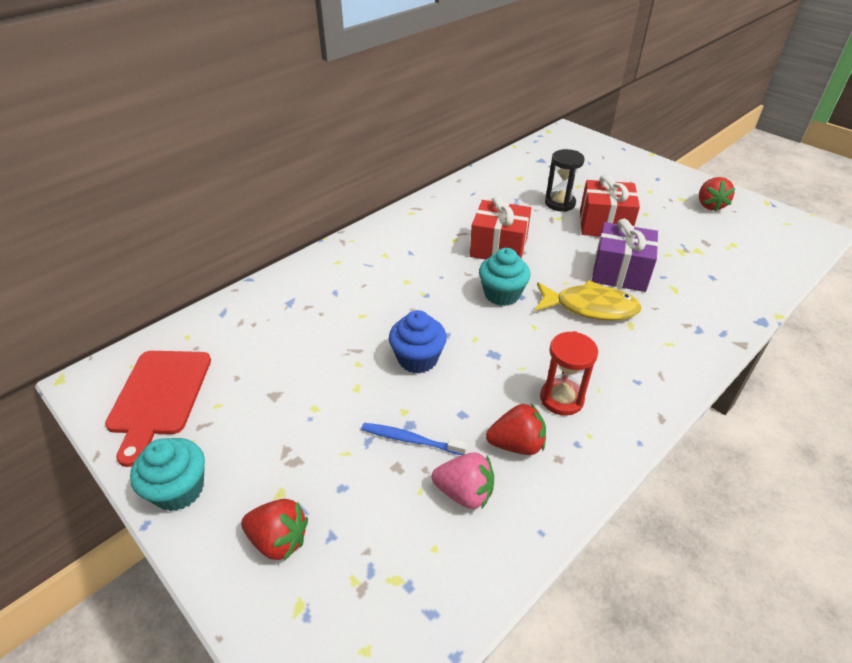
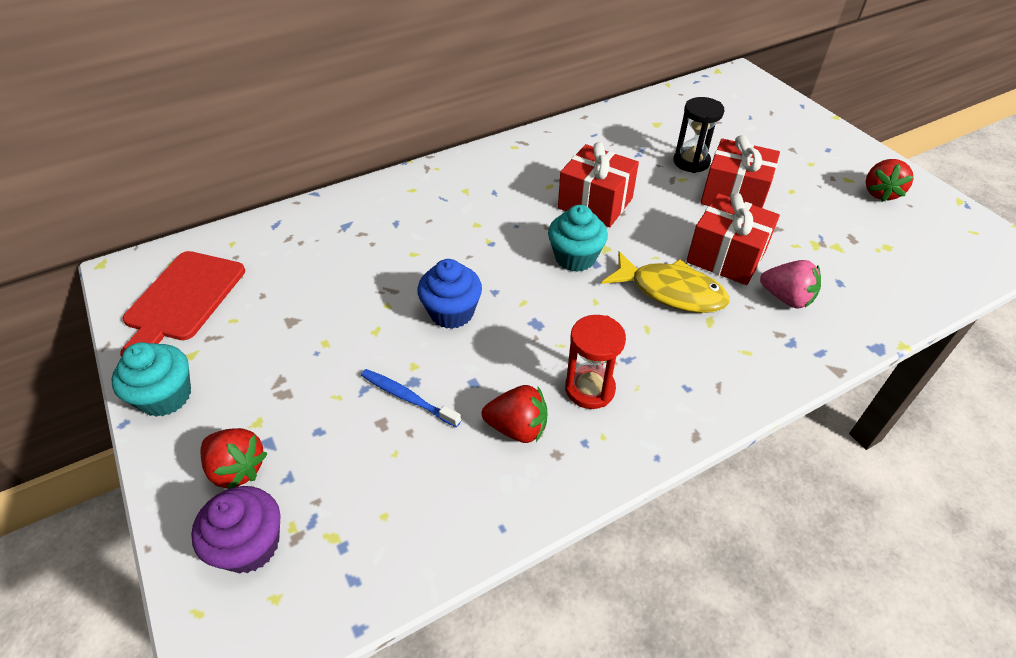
camera: 15 degrees right, 5 degrees up
(321, 608) = (250, 545): none -> purple cupcake
(464, 493) = (439, 466): pink strawberry -> pink strawberry (786, 298)
(620, 272) = (726, 257): purple gift -> red gift

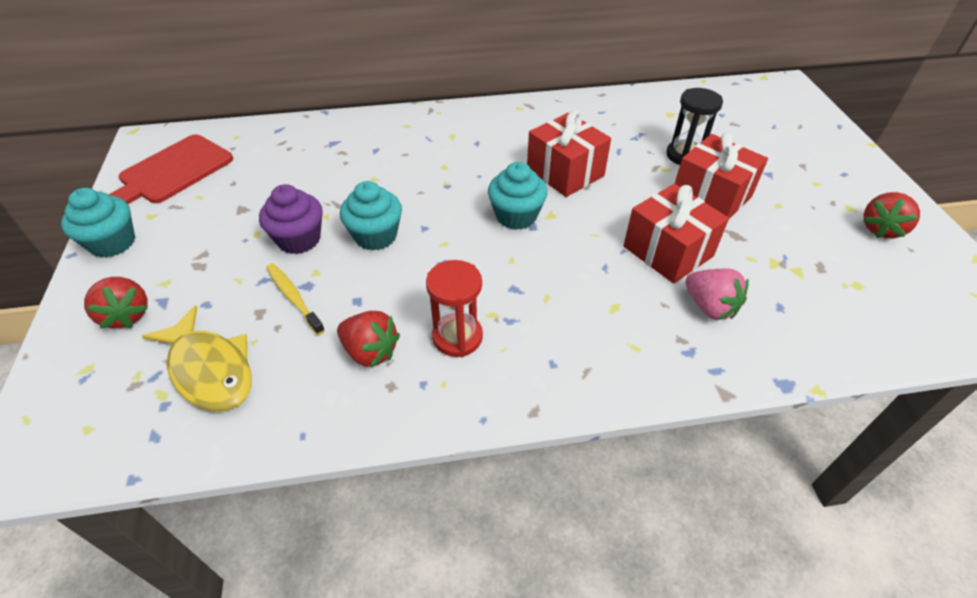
camera: 20 degrees right, 0 degrees up
(250, 545) = (96, 379): purple cupcake -> purple cupcake (299, 239)
(407, 397) = (293, 297): blue toothbrush -> yellow toothbrush
(452, 312) = (375, 236): blue cupcake -> turquoise cupcake
(671, 291) = (591, 270): yellow fish -> yellow fish (210, 370)

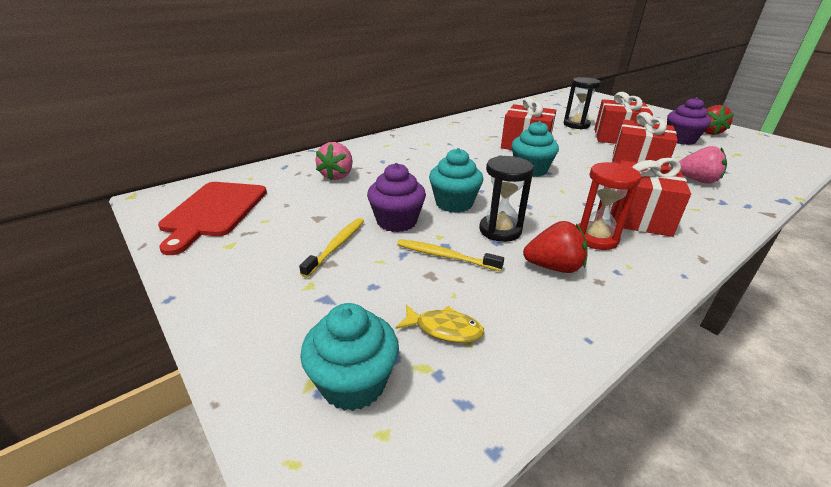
camera: 30 degrees left, 15 degrees down
(113, 243) = (211, 275): turquoise cupcake -> turquoise cupcake (353, 383)
(127, 315) = (301, 322): red strawberry -> none
(210, 370) = (444, 329): yellow fish -> yellow fish, size x0.54
(223, 249) = (336, 246): none -> yellow toothbrush
(310, 158) = (337, 176): none -> pink strawberry
(377, 288) = (500, 230): none -> black hourglass
(545, 329) = (638, 217): none -> red gift
(806, 230) = (680, 140): none -> purple cupcake

